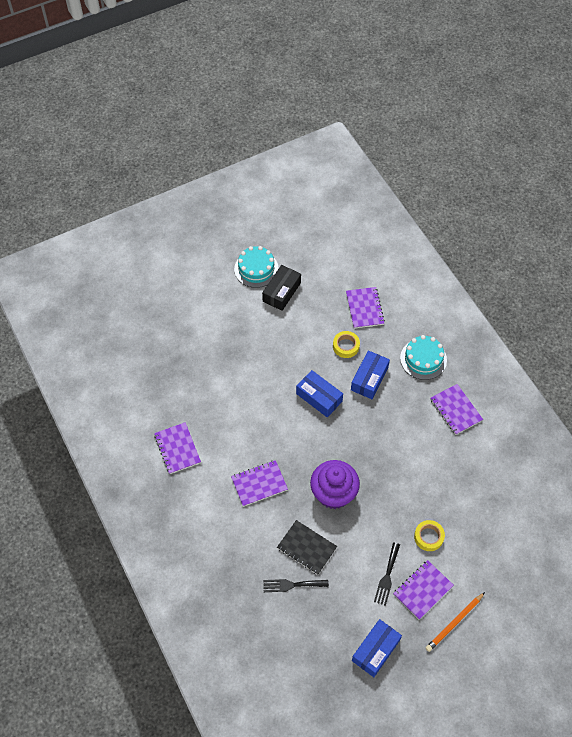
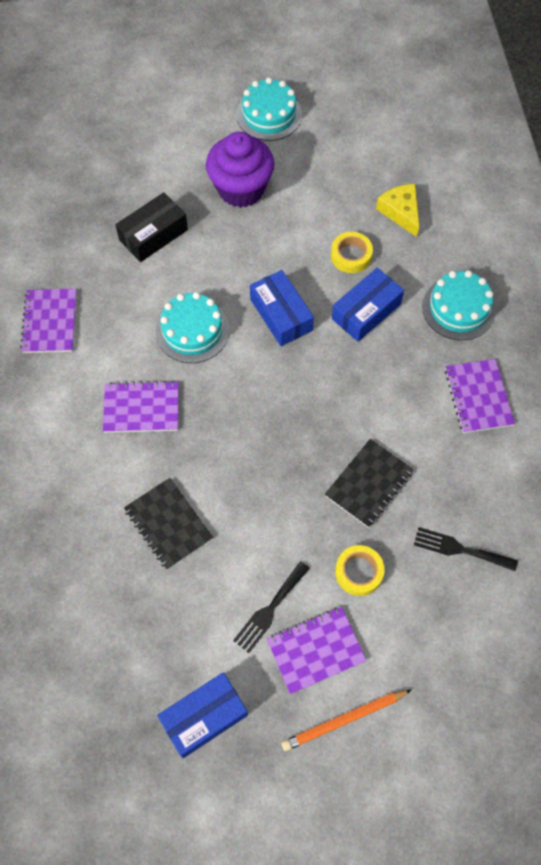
camera: 20 degrees right, 5 degrees up
(269, 425) = (192, 330): none -> turquoise cake
(281, 292) = (291, 155): black box -> black box (153, 235)
(292, 585) = (123, 571): black fork -> black fork (460, 549)
(333, 493) = (243, 458): purple cupcake -> purple cupcake (241, 189)
(364, 308) = (400, 212): purple notebook -> yellow cheese
(413, 483) = (368, 484): none -> black notebook

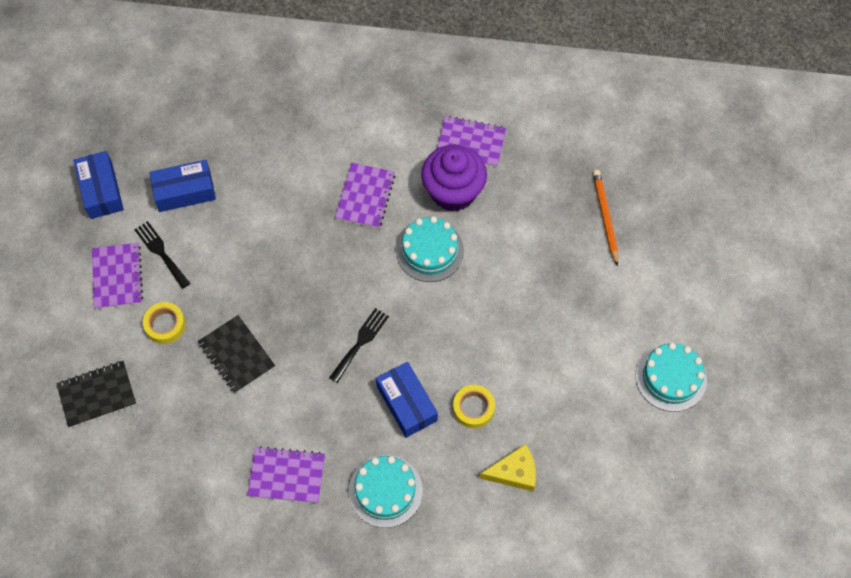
camera: 105 degrees right, 0 degrees up
(153, 235) = (543, 240): black box -> none
(168, 524) = (256, 196): black notebook -> black notebook (97, 395)
(241, 189) = (579, 328): purple cupcake -> purple cupcake (453, 192)
(281, 315) = (424, 328): blue box -> blue box (185, 191)
(344, 720) = (60, 282): orange pencil -> orange pencil (605, 217)
(460, 549) = (154, 410): black fork -> black fork (360, 342)

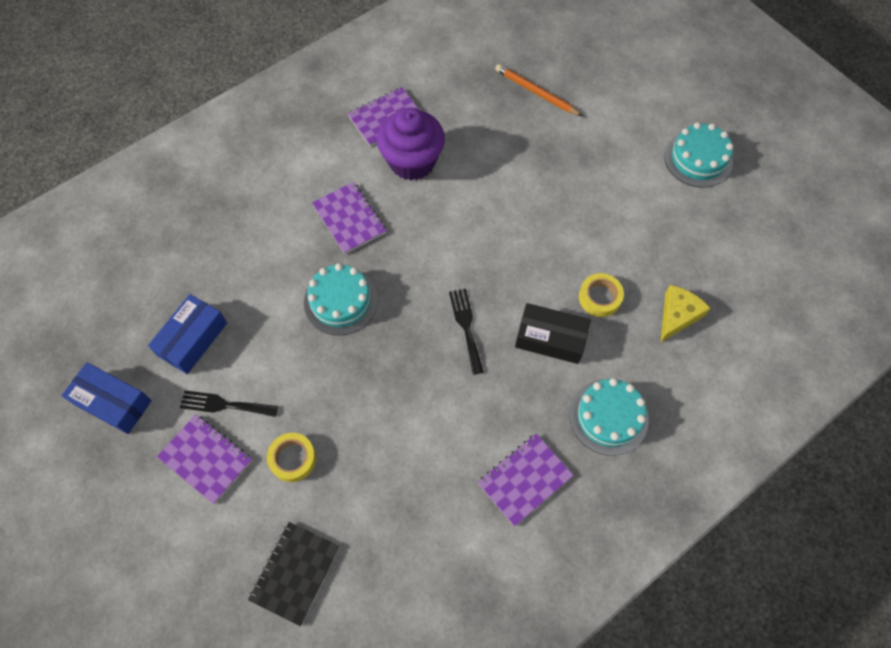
camera: 45 degrees left, 0 degrees up
(237, 355) = (380, 426): black notebook -> none
(406, 403) = (550, 339): blue box -> black box
(429, 251) = (442, 216): turquoise cake -> turquoise cake (341, 301)

